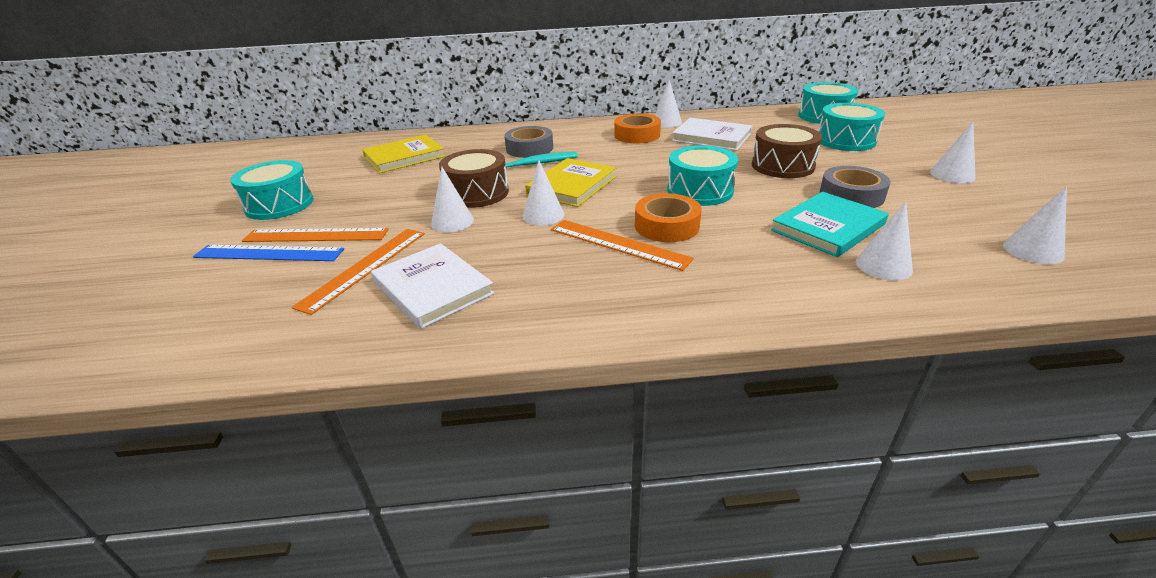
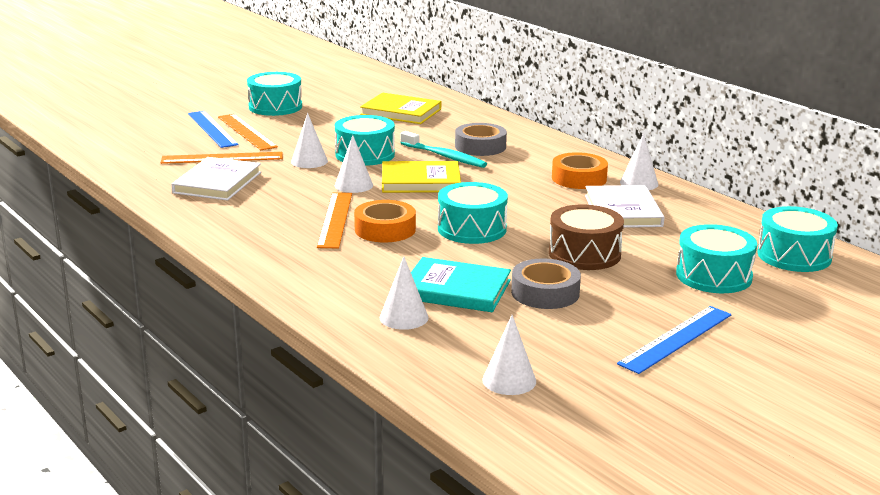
camera: 55 degrees right, 10 degrees down
(477, 193) = (365, 154): brown drum -> turquoise drum
(952, 175) = (676, 339): white cone -> blue ruler

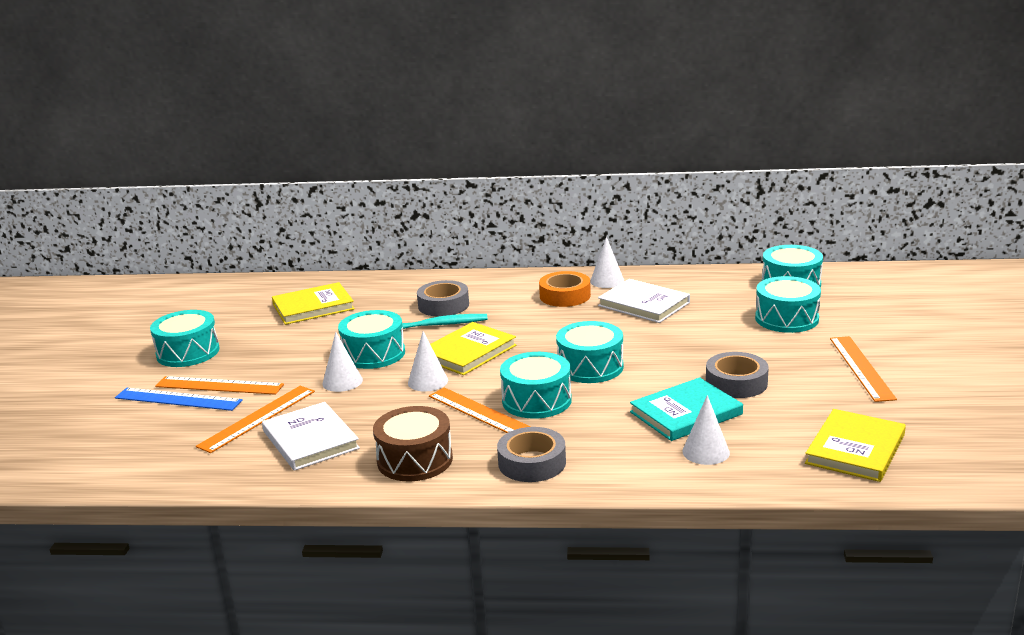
camera: 45 degrees left, 0 degrees up
(289, 260) = (532, 463): none -> grey tape
(385, 229) = (536, 400): orange tape -> turquoise drum
(509, 380) = (855, 449): white cone -> yellow book
(584, 254) = (694, 345): brown drum -> brown drum (415, 460)
(676, 339) = (861, 368): blue ruler -> orange ruler

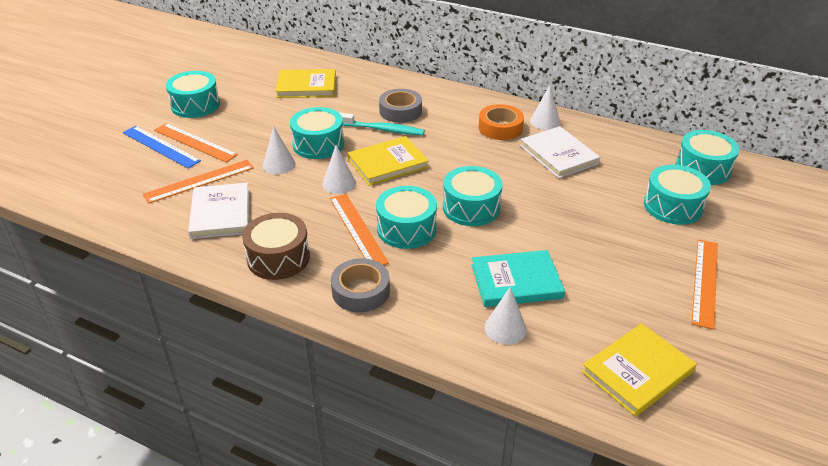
camera: 20 degrees right, 15 degrees up
(736, 383) = (581, 263): grey tape -> none

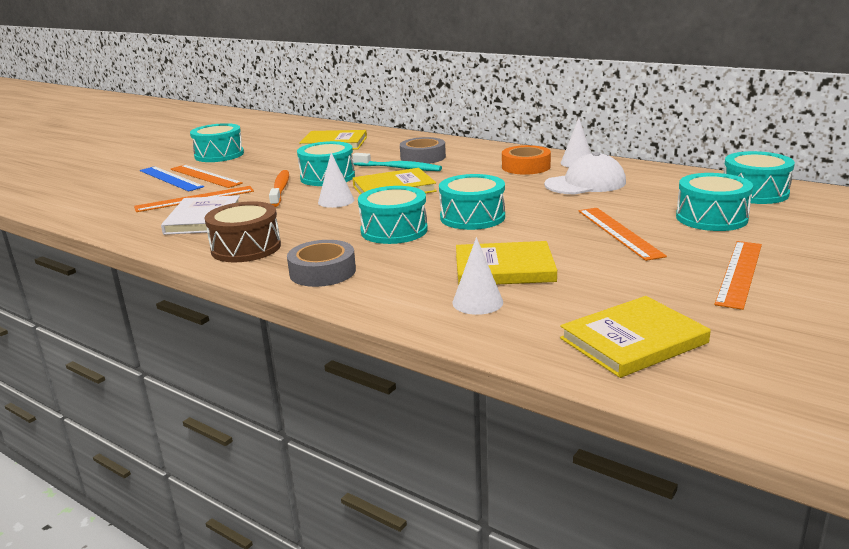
camera: 10 degrees right, 15 degrees down
(279, 164) = (280, 189): white cone -> orange toothbrush
(357, 229) = (340, 230): orange ruler -> orange ruler (619, 232)
(516, 281) = (504, 268): turquoise book -> yellow book
(559, 154) = (585, 183): white book -> white cap

